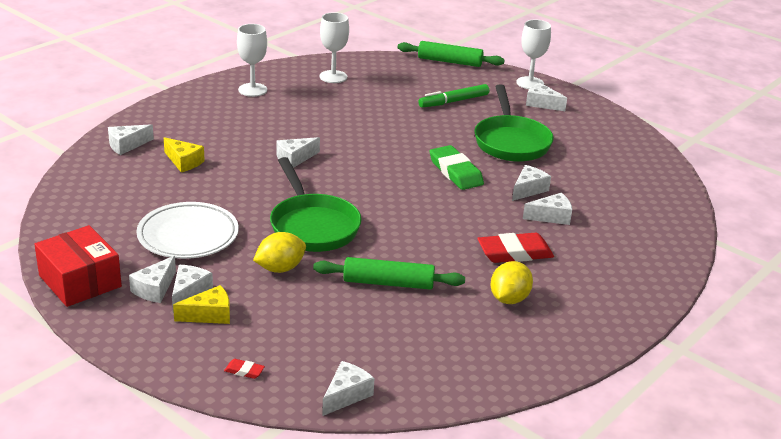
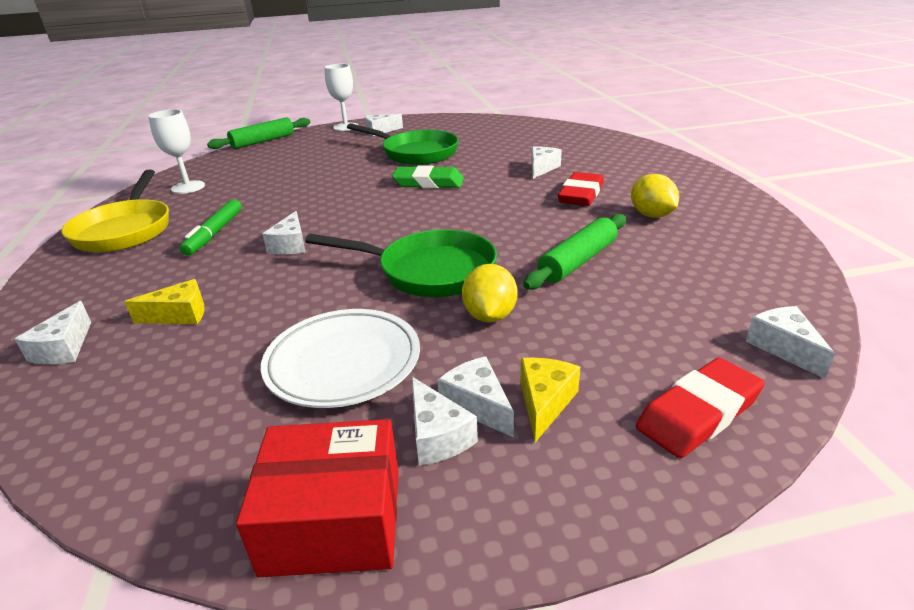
camera: 50 degrees left, 0 degrees up
(244, 371) = (698, 413): red eraser -> red eraser, size x2.27
(252, 90) = (125, 230): white goblet -> yellow pan
(453, 101) = (322, 155): green marker -> green marker (215, 233)
(528, 190) = (493, 165): white cheese -> none

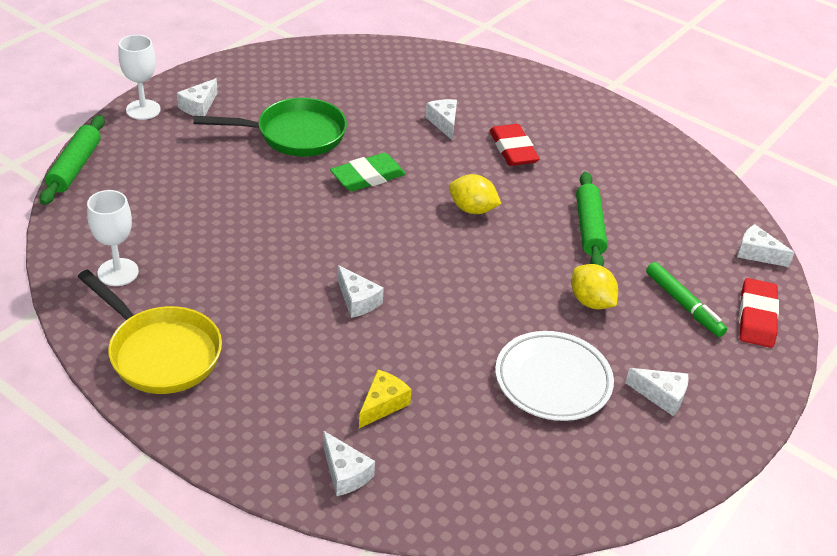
camera: 45 degrees left, 10 degrees up
(215, 233) = (264, 317): green marker -> green marker (683, 304)
(333, 520) = (671, 463): red box -> none
(428, 271) = (504, 281): green pan -> none
(478, 405) = (658, 367): white cheese -> none
(545, 402) = (687, 348): yellow cheese -> none
(651, 215) = (587, 158): yellow lemon -> yellow lemon (472, 209)

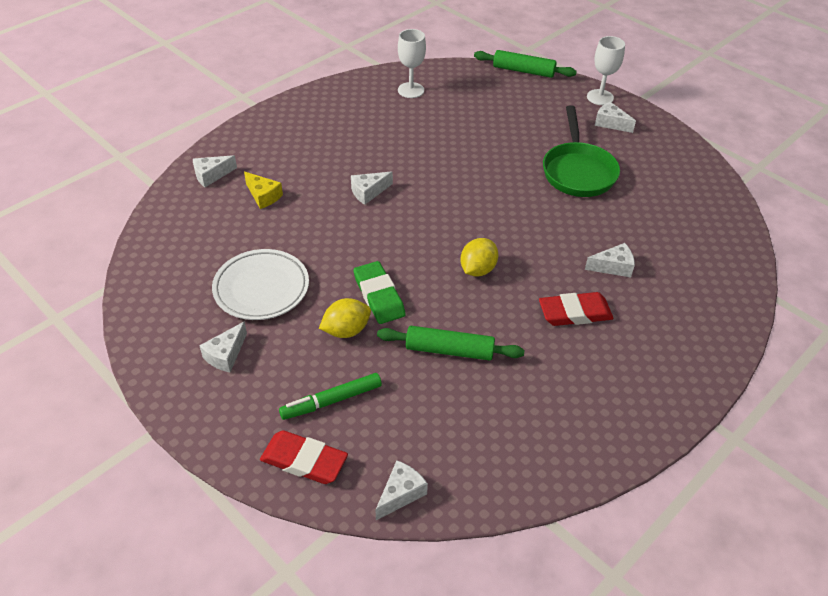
camera: 100 degrees right, 5 degrees up
(160, 352) = (333, 107): yellow pan -> none
(368, 177) = (522, 209): green eraser -> green eraser (379, 296)

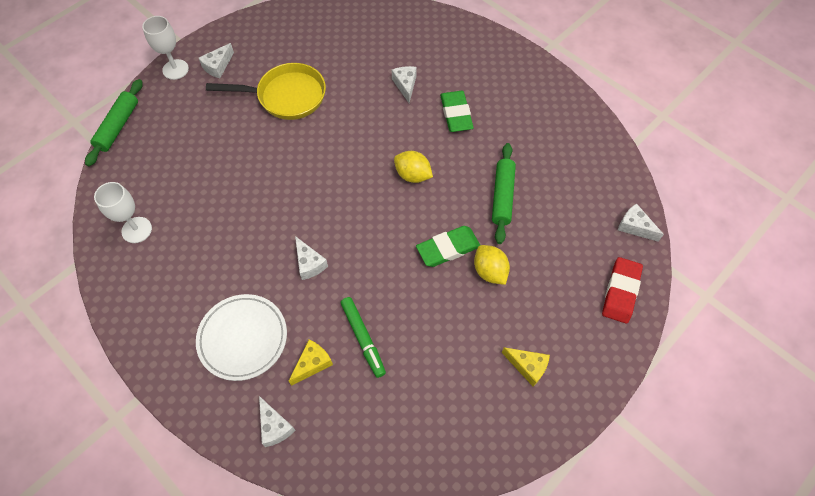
camera: 90 degrees left, 15 degrees up
(225, 355) = (527, 367): white cheese -> yellow cheese
(261, 288) = (445, 347): white plate -> white plate (243, 338)
(331, 401) = (563, 277): green marker -> green marker (363, 338)
(575, 313) = (456, 114): red eraser -> green eraser
(578, 171) = (286, 96): green pan -> yellow pan

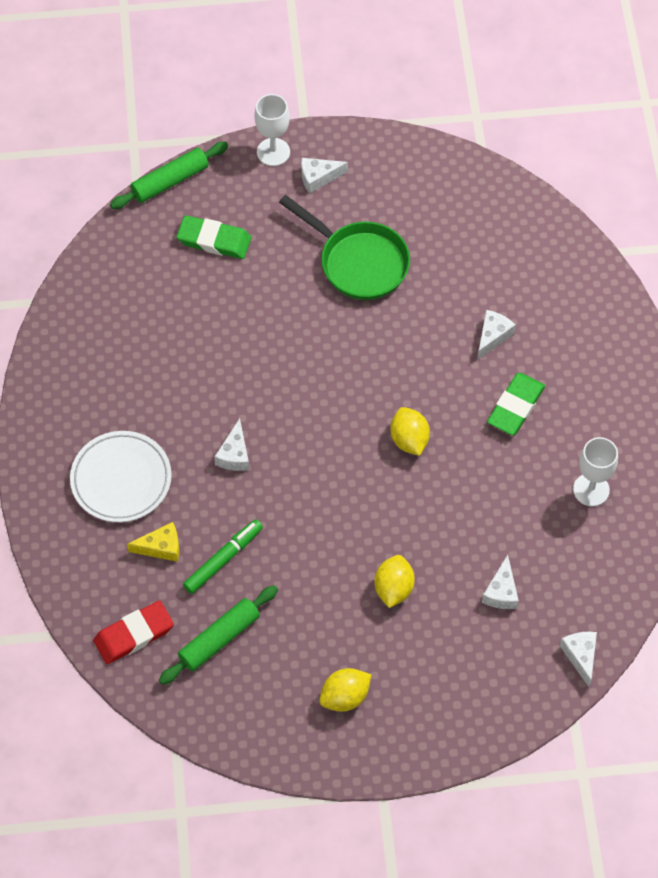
camera: 40 degrees right, 0 degrees up
(137, 230) = (108, 306): white goblet -> white goblet (591, 490)
(274, 426) = (87, 575): white cheese -> white cheese (501, 592)
(286, 96) = (358, 262): yellow pan -> green pan
(363, 338) = (223, 559): green marker -> green marker turned 150 degrees counterclockwise
(448, 248) = (375, 537): green eraser -> green eraser (214, 240)
(502, 196) = (477, 527): green rolling pin -> green rolling pin (219, 639)
(527, 367) = (345, 697): yellow cheese -> yellow lemon
(621, 292) = (500, 703): red eraser -> red eraser (134, 634)

